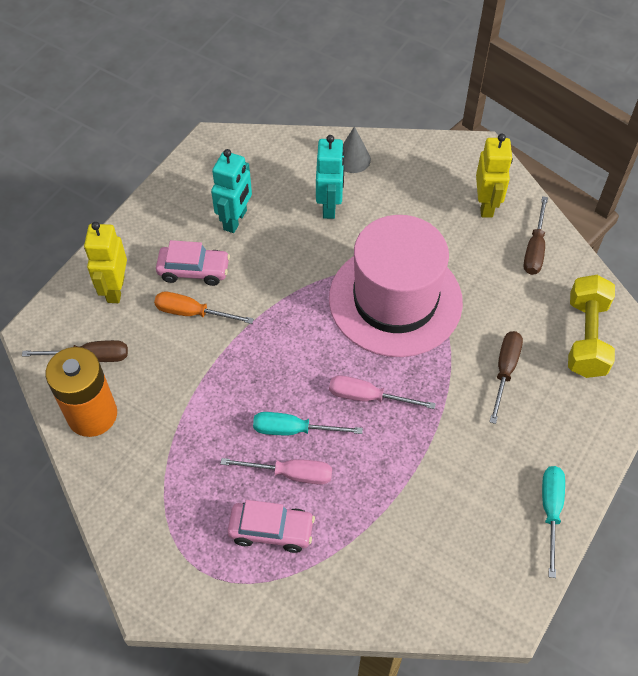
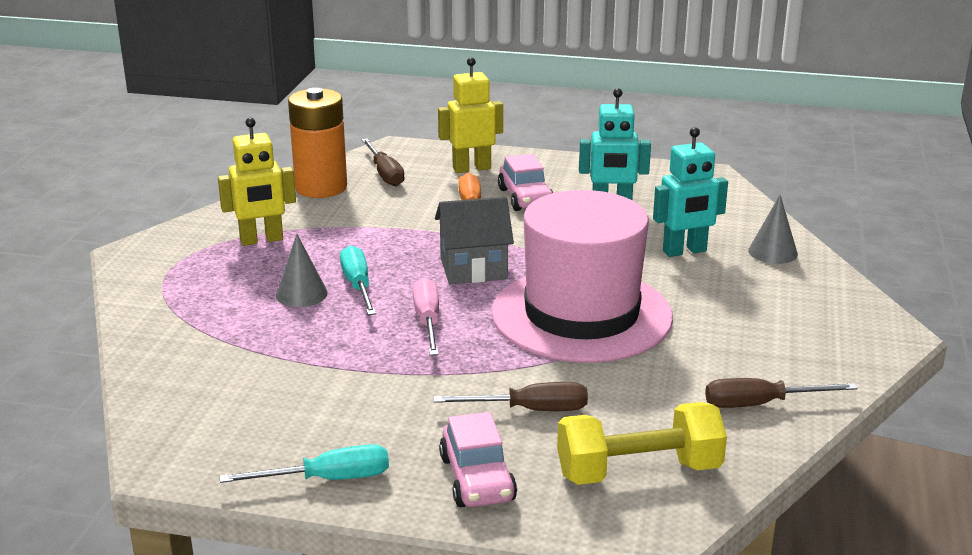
camera: 70 degrees right, 30 degrees down
(271, 530) = (228, 296): pink car -> pink car (477, 479)
(291, 474) = (301, 294): pink screwdriver -> grey cone
(300, 344) = (473, 269): none -> grey house
(486, 205) = (799, 354): yellow robot -> yellow robot (261, 240)

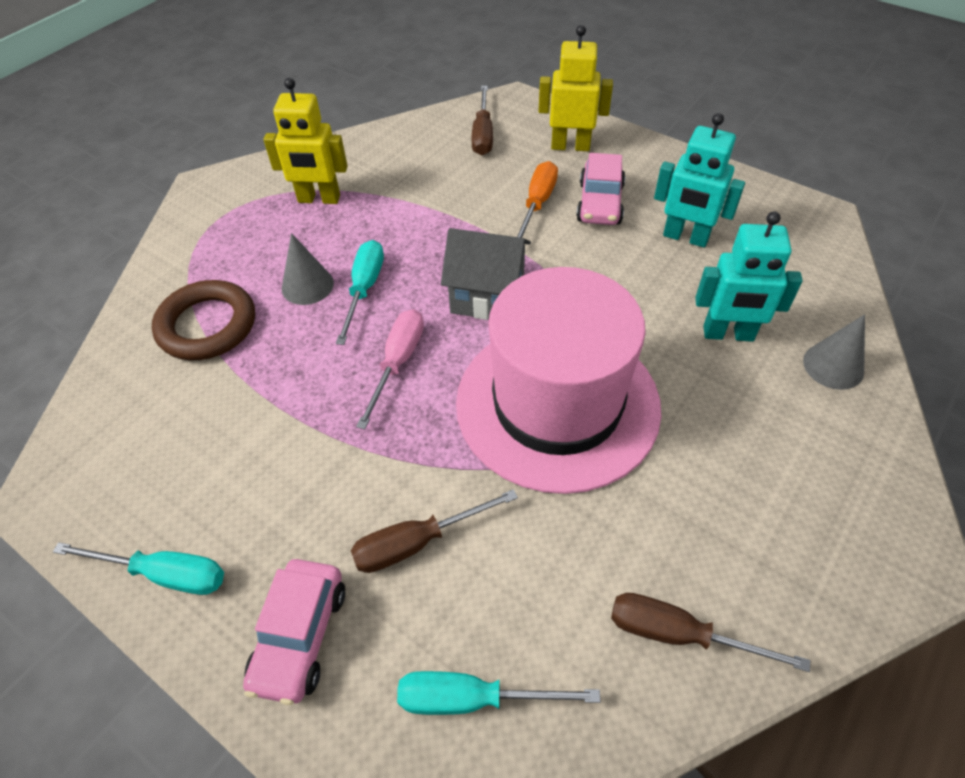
camera: 25 degrees right, 25 degrees up
(225, 336) = (207, 325): none -> brown ring
(321, 187) = (413, 140): orange battery -> none
(530, 410) = (417, 542): brown screwdriver -> brown screwdriver turned 135 degrees clockwise
(638, 471) = (473, 698): yellow dumbbell -> turquoise screwdriver

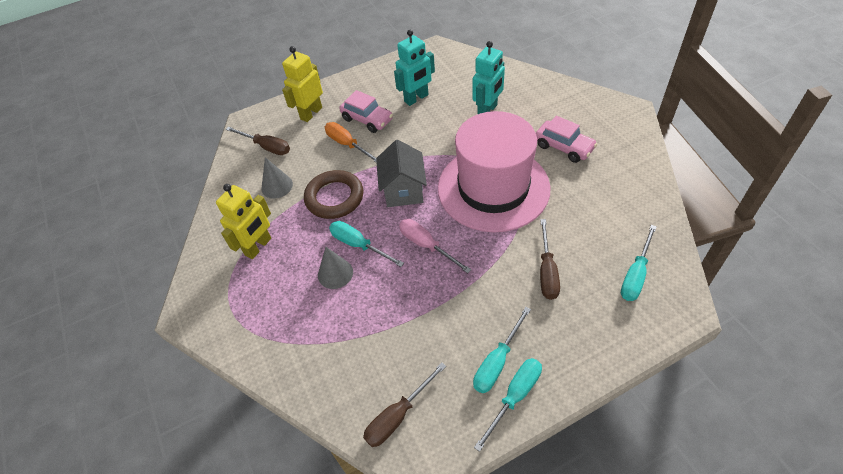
camera: 60 degrees left, 0 degrees up
(207, 325) = (333, 337): brown ring -> brown ring (334, 197)
(219, 528) = (497, 362): none -> turquoise screwdriver
(300, 636) = (579, 337): pink car -> pink car (564, 147)
(487, 297) = (403, 190): grey house -> grey house turned 45 degrees counterclockwise
(679, 634) = (631, 193): brown screwdriver -> brown screwdriver (398, 416)
(833, 366) = (525, 86): grey cone -> grey cone (277, 186)

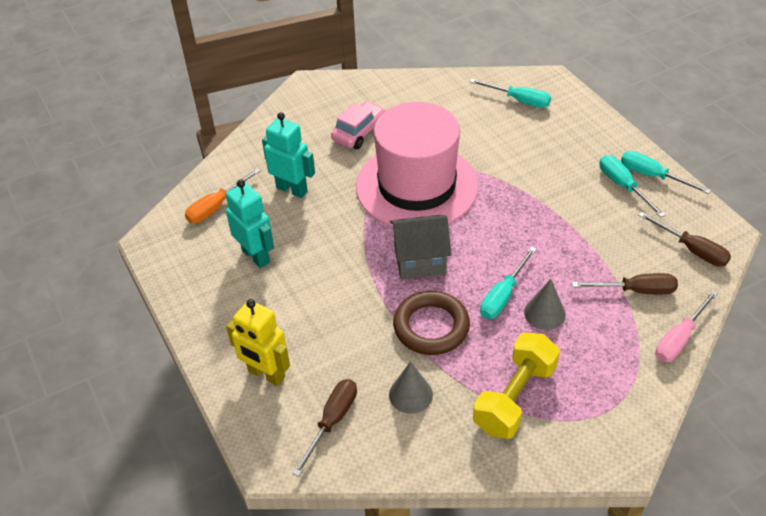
camera: 95 degrees left, 5 degrees down
(258, 247) = (514, 397): yellow robot -> yellow dumbbell
(347, 144) = (336, 323): orange screwdriver -> orange screwdriver (216, 206)
(367, 119) = (290, 305): pink car -> none
(426, 245) = (498, 237): pink screwdriver -> pink screwdriver (679, 339)
(497, 362) = (623, 186): turquoise screwdriver -> turquoise screwdriver turned 150 degrees counterclockwise
(547, 271) = (522, 152): brown screwdriver -> brown screwdriver (636, 290)

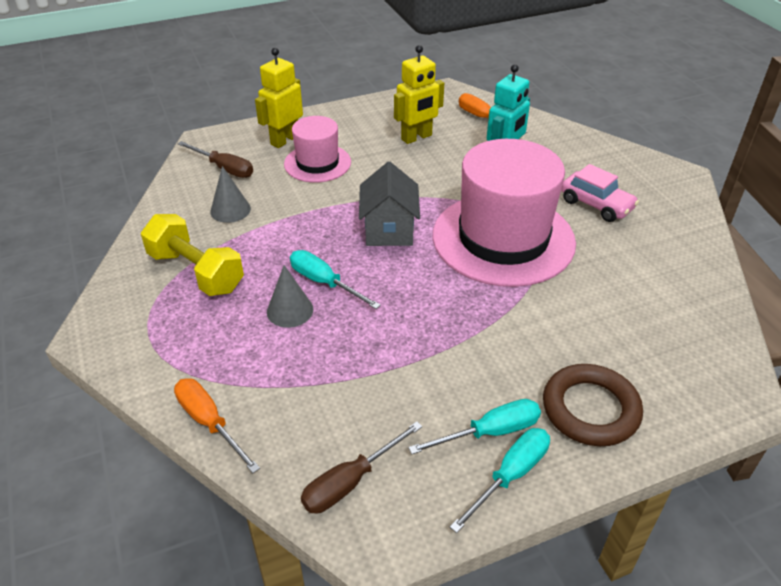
camera: 95 degrees right, 5 degrees down
(256, 256) = (417, 137): turquoise robot -> yellow robot
(313, 334) = (317, 163): none -> pink hat
(431, 326) = (301, 229): brown ring -> brown ring (590, 409)
(519, 100) = (680, 351): turquoise screwdriver -> none
(636, 290) = (296, 398): brown screwdriver -> none
(679, 339) = (209, 422): pink screwdriver -> orange screwdriver

